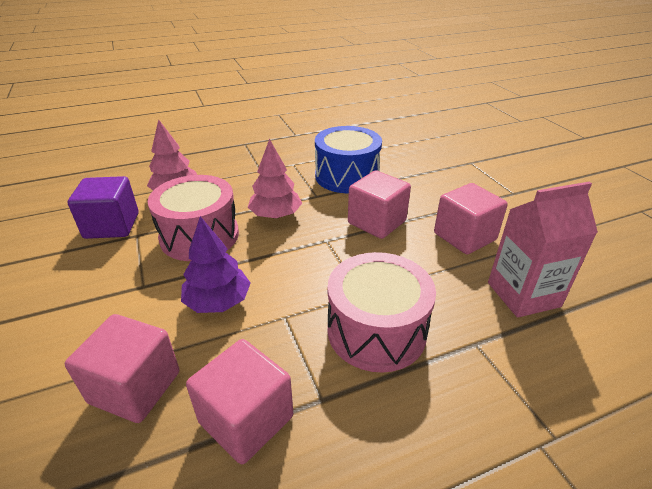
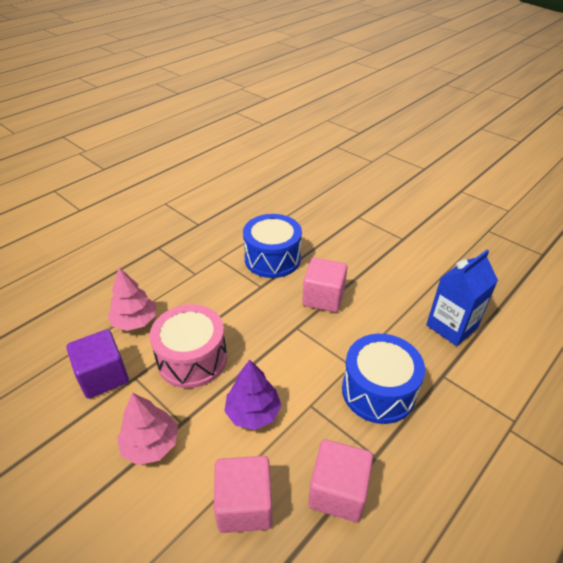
camera: 25 degrees left, 5 degrees up
(275, 215) = (241, 317): pink tree -> pink tree (150, 444)
(376, 330) = (378, 391): pink drum -> blue drum
(464, 236) = (391, 290): pink cube -> none
(523, 294) = (451, 326): pink carton -> blue carton

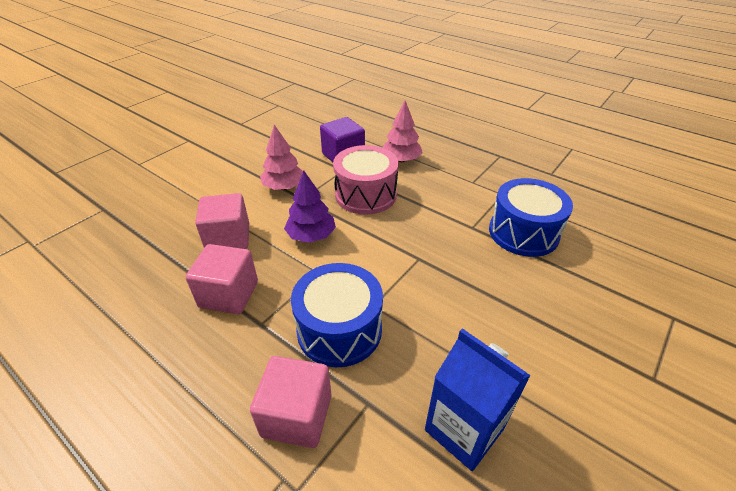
camera: 85 degrees right, 0 degrees up
(323, 298) = (473, 279): pink cube -> pink cube (297, 415)

